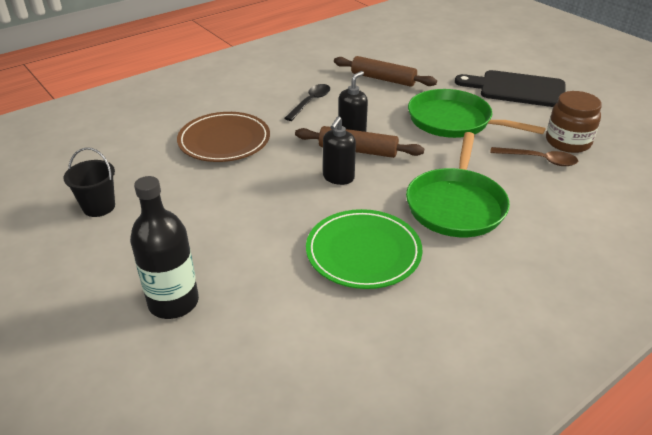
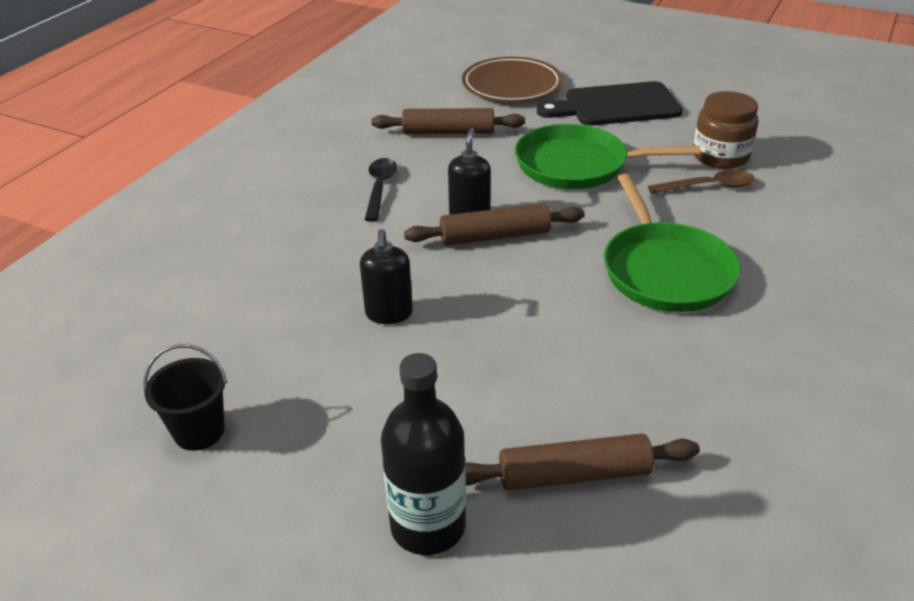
camera: 25 degrees left, 0 degrees up
(224, 141) = (306, 275): brown plate -> brown plate (511, 85)
(283, 307) = (574, 474): none -> brown rolling pin
(338, 178) = (500, 280): black soap dispenser -> black soap dispenser (389, 313)
(363, 252) = (610, 366): green plate -> none

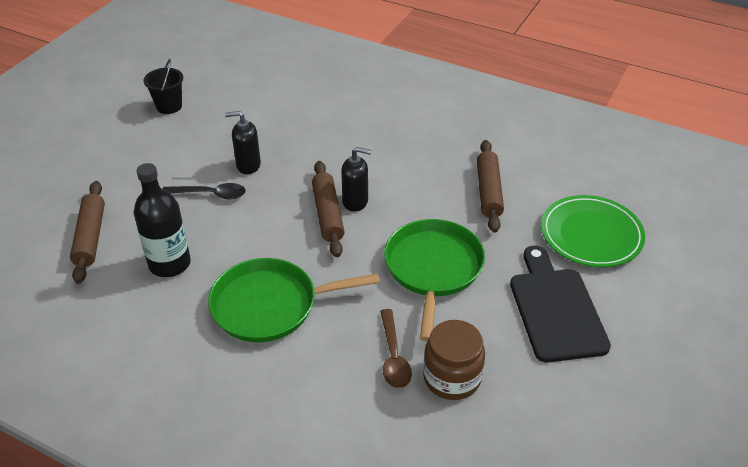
camera: 90 degrees right, 5 degrees up
(380, 188) = (398, 156): black spoon -> black spoon (210, 194)
(428, 526) = (79, 183): black bottle -> black bottle (169, 264)
(511, 85) = (591, 234): brown plate -> green plate

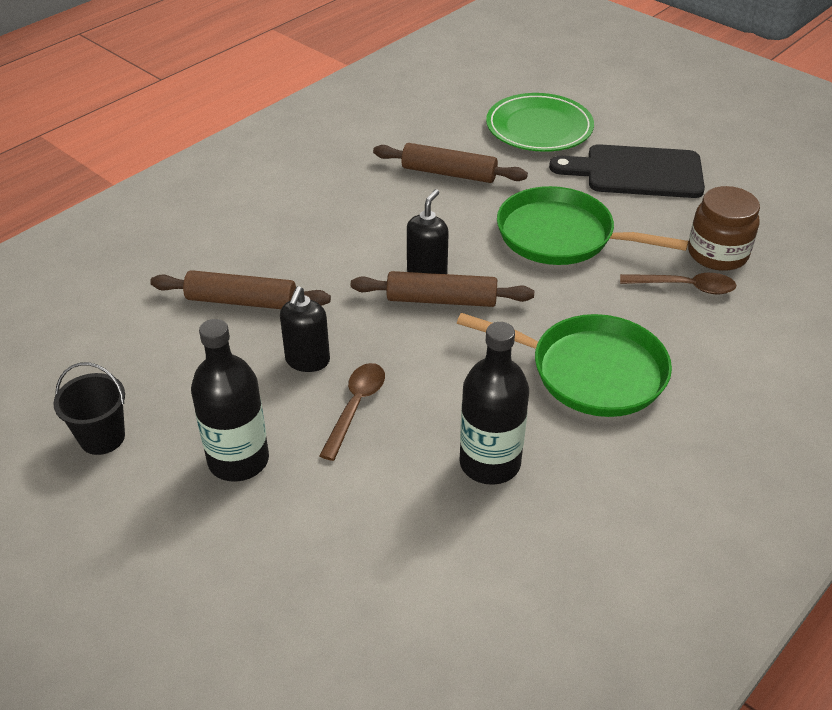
camera: 75 degrees left, 0 degrees up
(91, 237) = (401, 556): brown rolling pin -> brown rolling pin (241, 301)
(158, 158) = (238, 460): none -> black bottle
(210, 194) = (355, 407): black spoon -> brown spoon
(270, 305) = (590, 371): green pan -> green pan turned 75 degrees counterclockwise

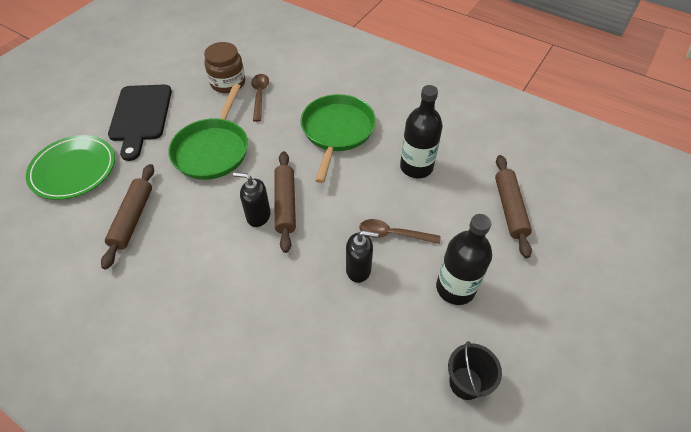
camera: 100 degrees left, 10 degrees up
(241, 301) = (303, 329): brown rolling pin -> brown rolling pin (509, 209)

